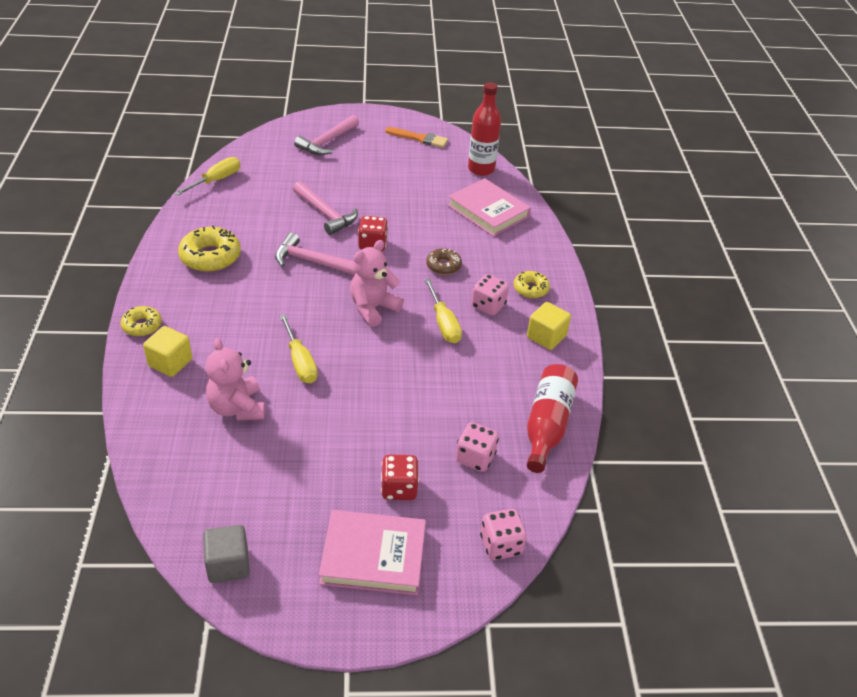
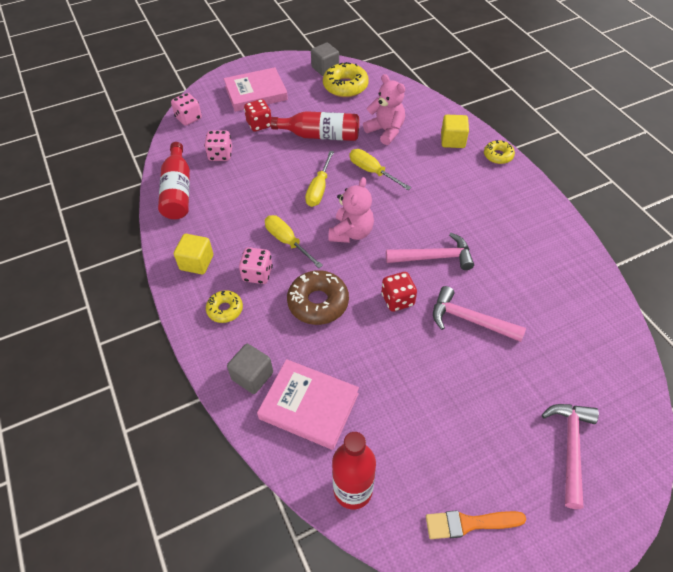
camera: 160 degrees right, 10 degrees up
(210, 257) = (516, 227): yellow donut -> yellow donut (345, 86)
(216, 180) = (610, 317): yellow screwdriver -> yellow screwdriver (319, 189)
(326, 435) = (320, 136): none -> red bottle
(443, 266) = (318, 302): brown donut -> brown donut, size x1.69
(524, 239) = (252, 376): none -> grey cube

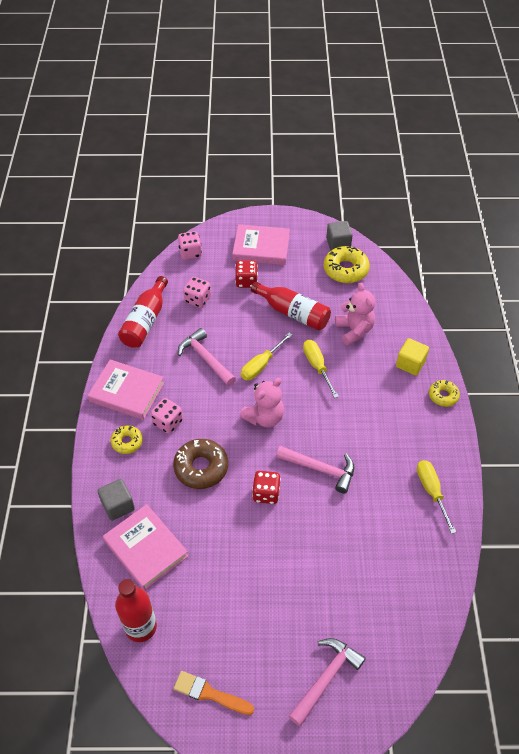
camera: 25 degrees right, 0 degrees up
(196, 262) = (127, 392): yellow cube -> pink book
(287, 241) = (207, 403): yellow screwdriver -> yellow screwdriver (431, 491)
(469, 320) = (314, 537): pink hammer -> pink hammer (205, 358)

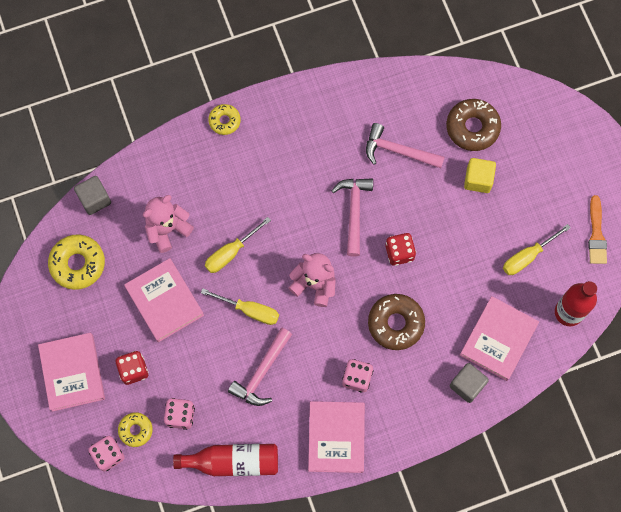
camera: 110 degrees left, 20 degrees up
(127, 442) = (395, 409): yellow donut -> yellow donut (135, 430)
(293, 313) = (164, 301): red bottle -> pink book
(326, 678) = (545, 149): pink hammer -> pink hammer (398, 151)
(338, 244) = (37, 285): grey cube -> grey cube (94, 199)
(375, 609) = (472, 128): none -> brown donut
(410, 364) = (194, 161): yellow cube -> yellow cube (478, 180)
(431, 491) = (339, 108): yellow screwdriver -> yellow screwdriver (527, 256)

